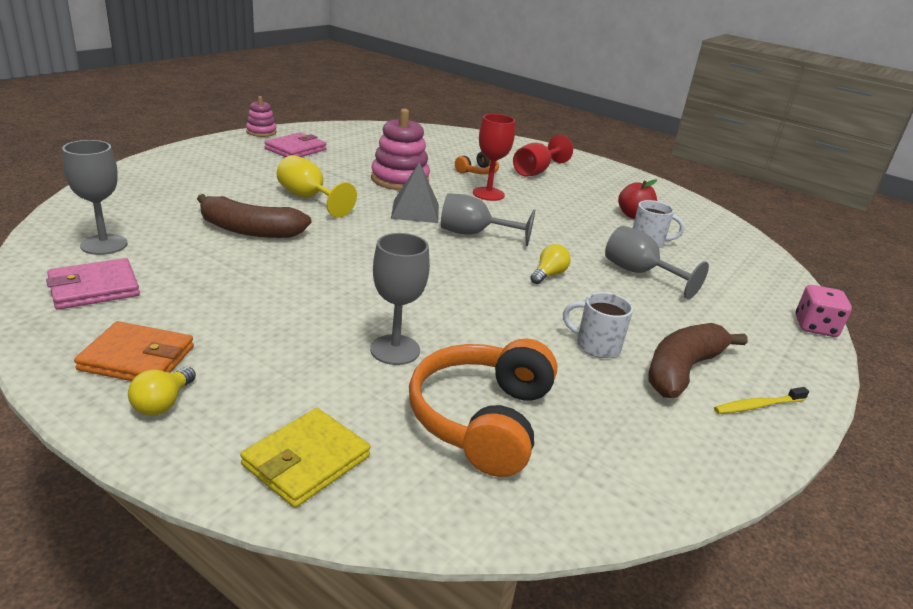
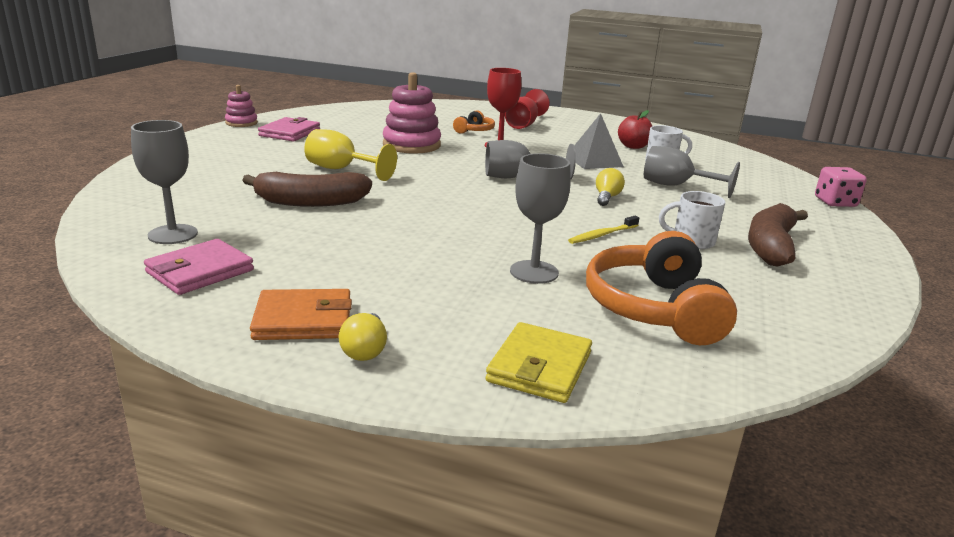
camera: 15 degrees left, 5 degrees down
(415, 211) = (449, 167): grey pyramid -> grey pyramid (594, 161)
(757, 406) = (845, 261): yellow toothbrush -> yellow toothbrush (602, 235)

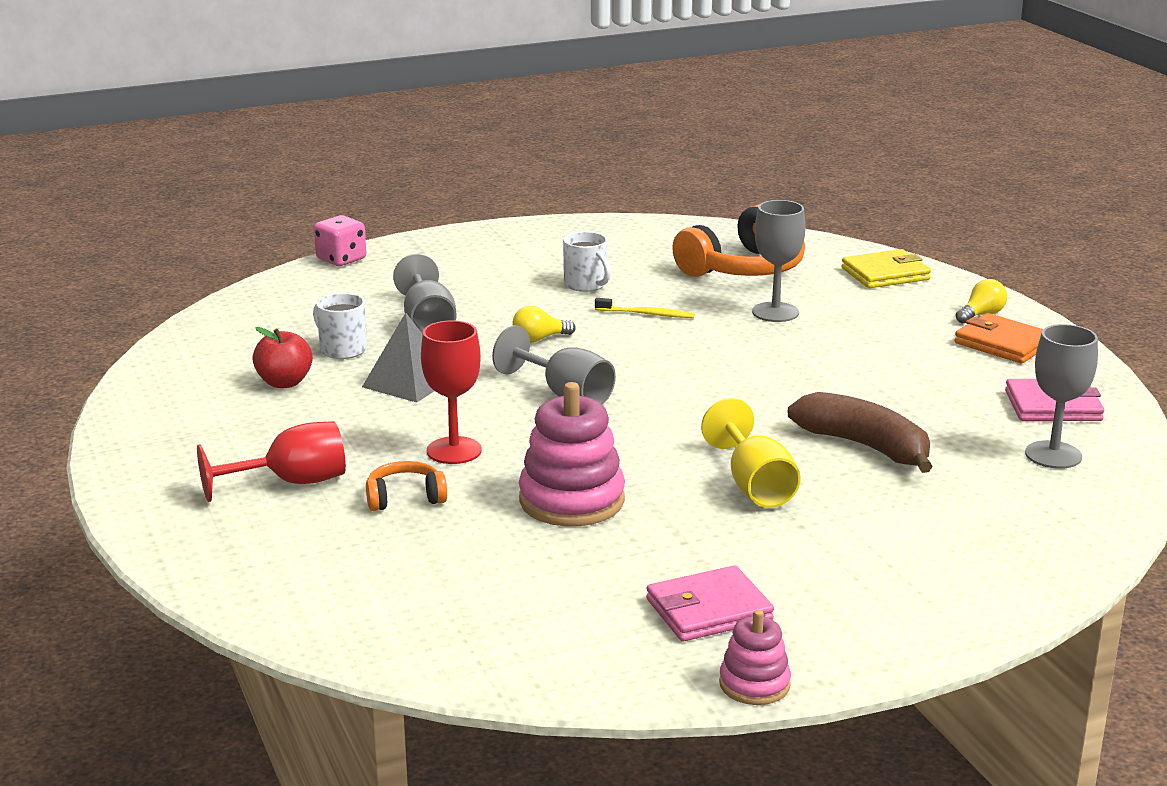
camera: 130 degrees left, 0 degrees up
(771, 247) = (536, 261): brown banana -> none

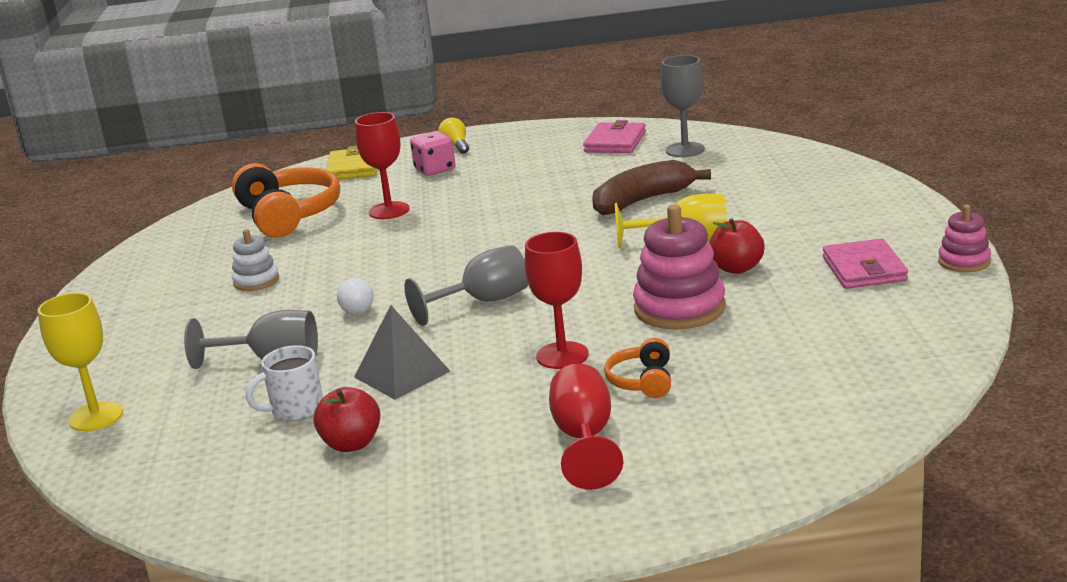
camera: 70 degrees left, 0 degrees up
(328, 278) = (96, 416): none -> yellow goblet
(341, 259) = (49, 407): pink dice -> pink dice (435, 170)
(539, 339) = (358, 308): yellow light bulb -> white light bulb
(586, 285) = (256, 281): white mug -> white stacking toy
(646, 314) = (346, 259): yellow toothbrush -> none
(686, 525) = (736, 268): none -> red apple
(775, 312) = (389, 210): grey goblet -> red goblet
(1003, 344) = (509, 145): orange wallet -> none

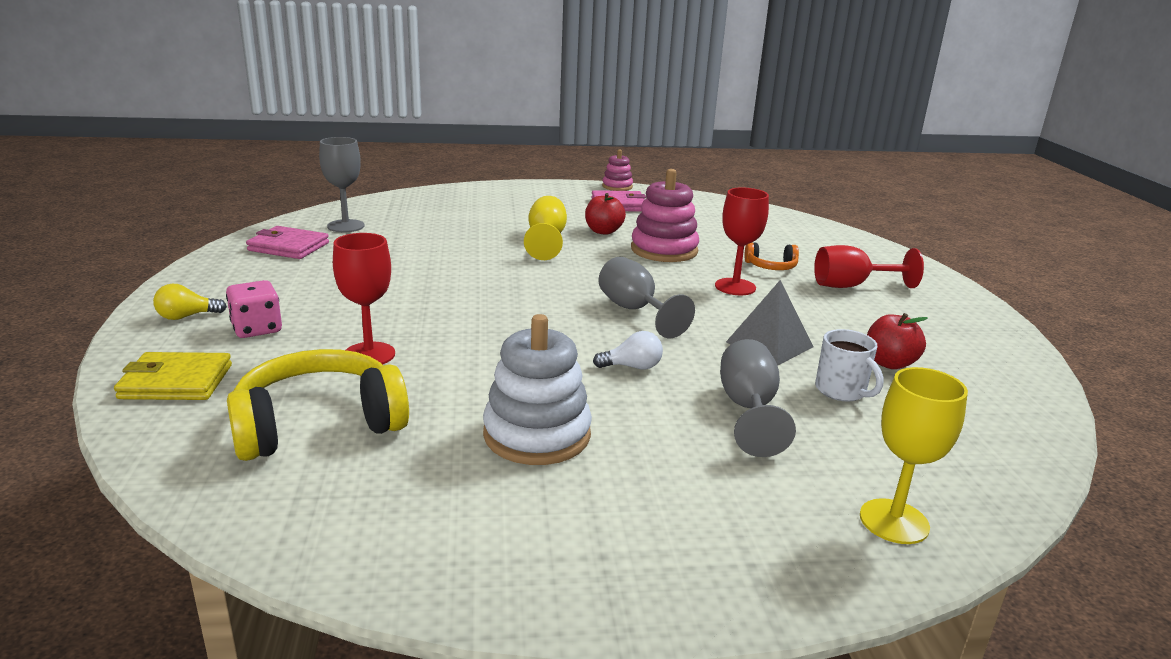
camera: 95 degrees left, 0 degrees up
(256, 281) = (537, 435): white stacking toy -> white stacking toy, size x1.78
(288, 215) = (318, 424): orange headphones -> yellow headphones
(643, 201) = (452, 246): brown banana -> none

